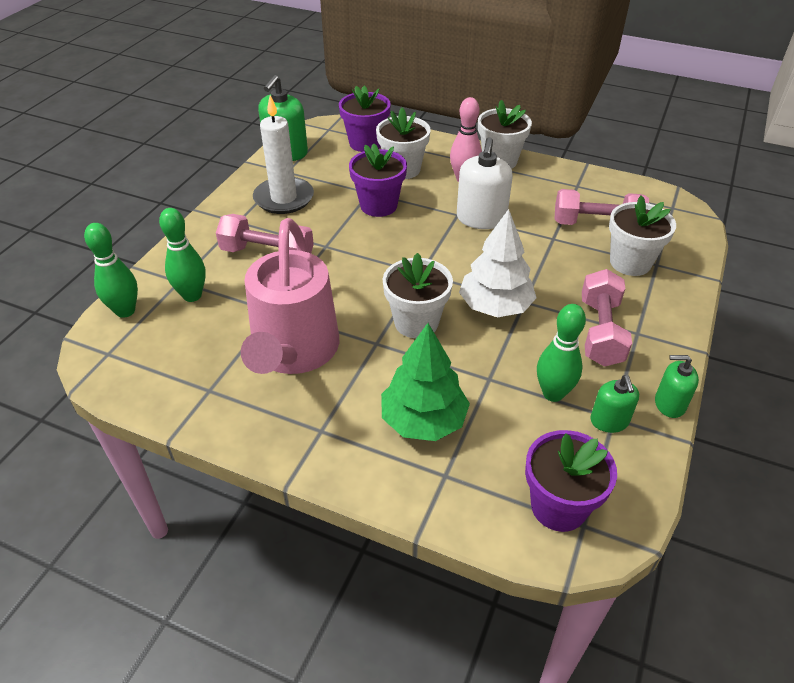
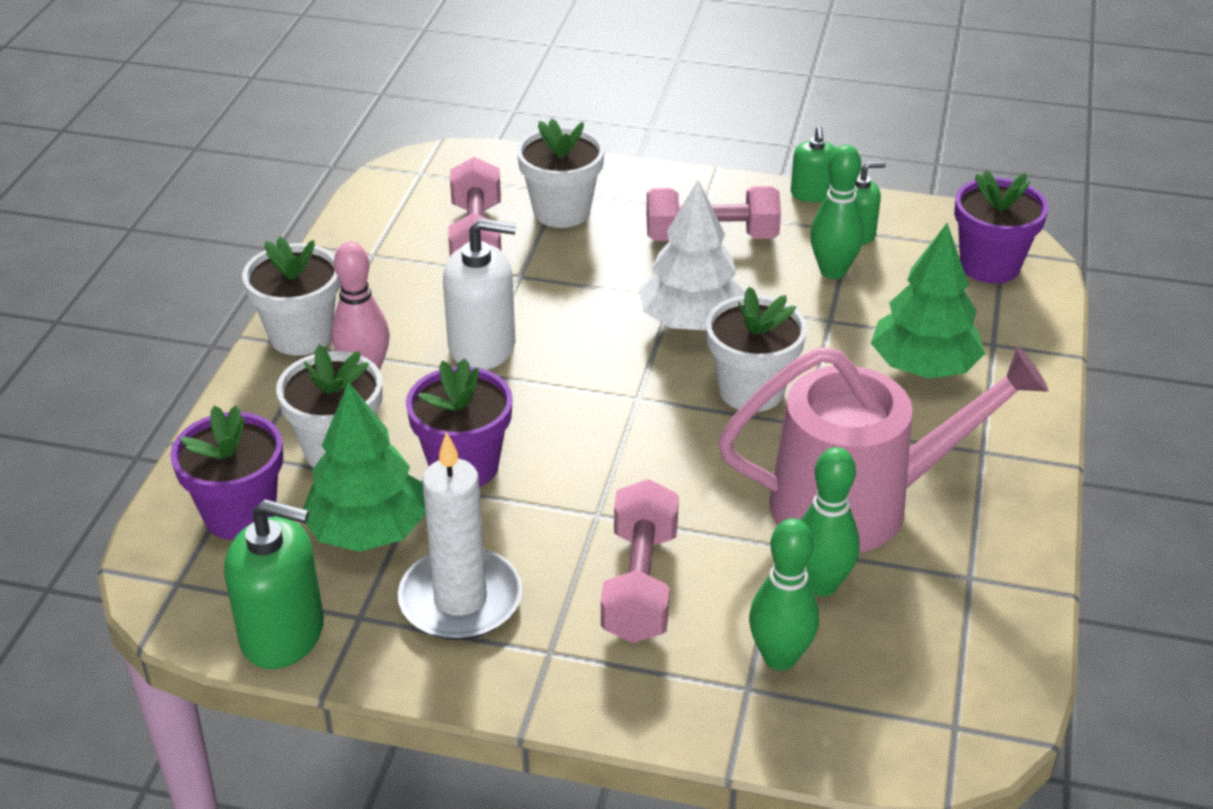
camera: 100 degrees left, 5 degrees down
(125, 311) = (850, 740): green bowling pin -> green bowling pin (821, 584)
(341, 175) = (368, 531): none -> green tree

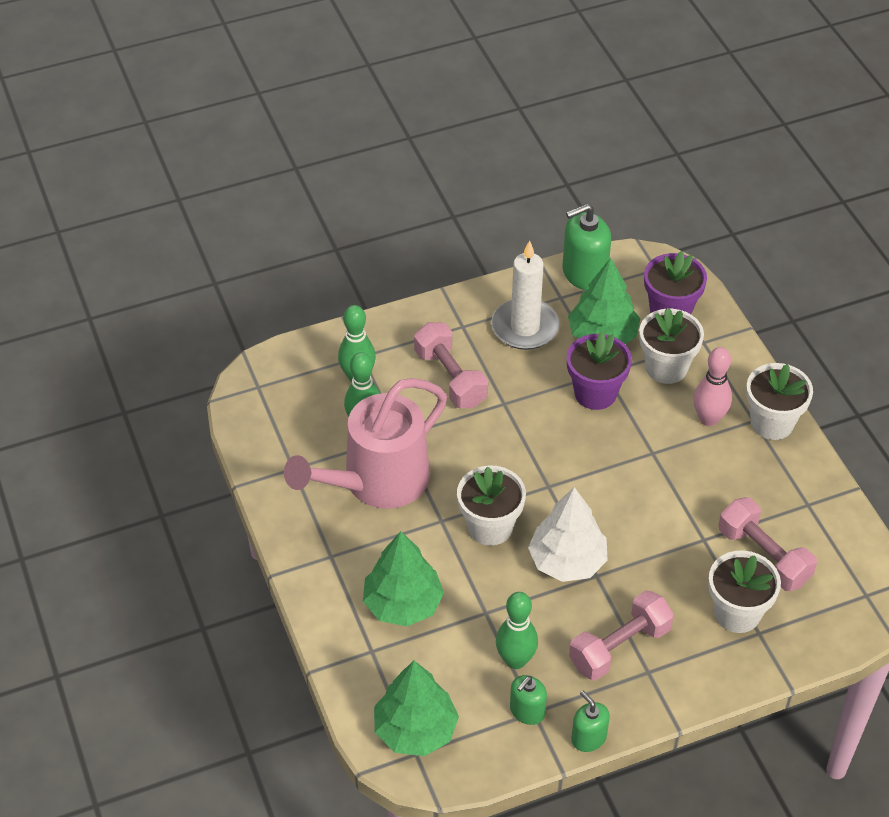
camera: 145 degrees right, 10 degrees up
(482, 346) = (667, 472): white soap dispenser -> none
(989, 266) = (415, 730): purple flower pot -> green tree

